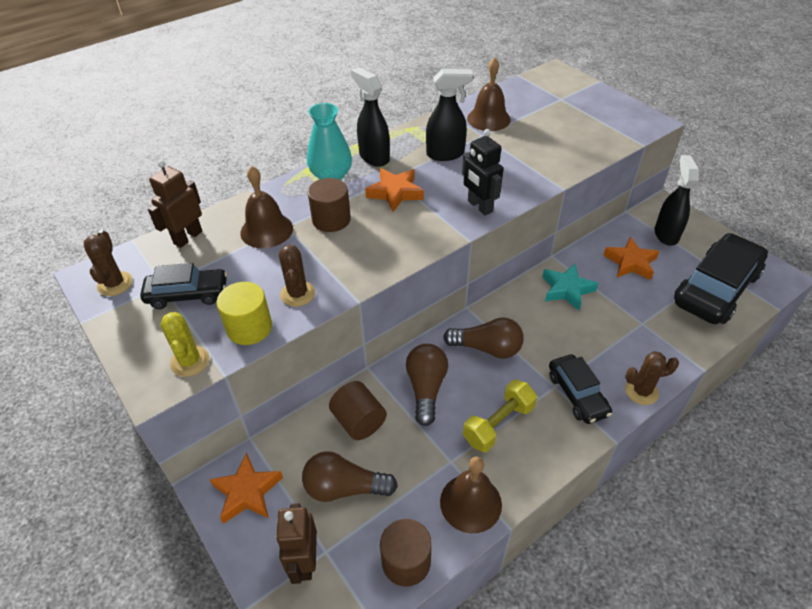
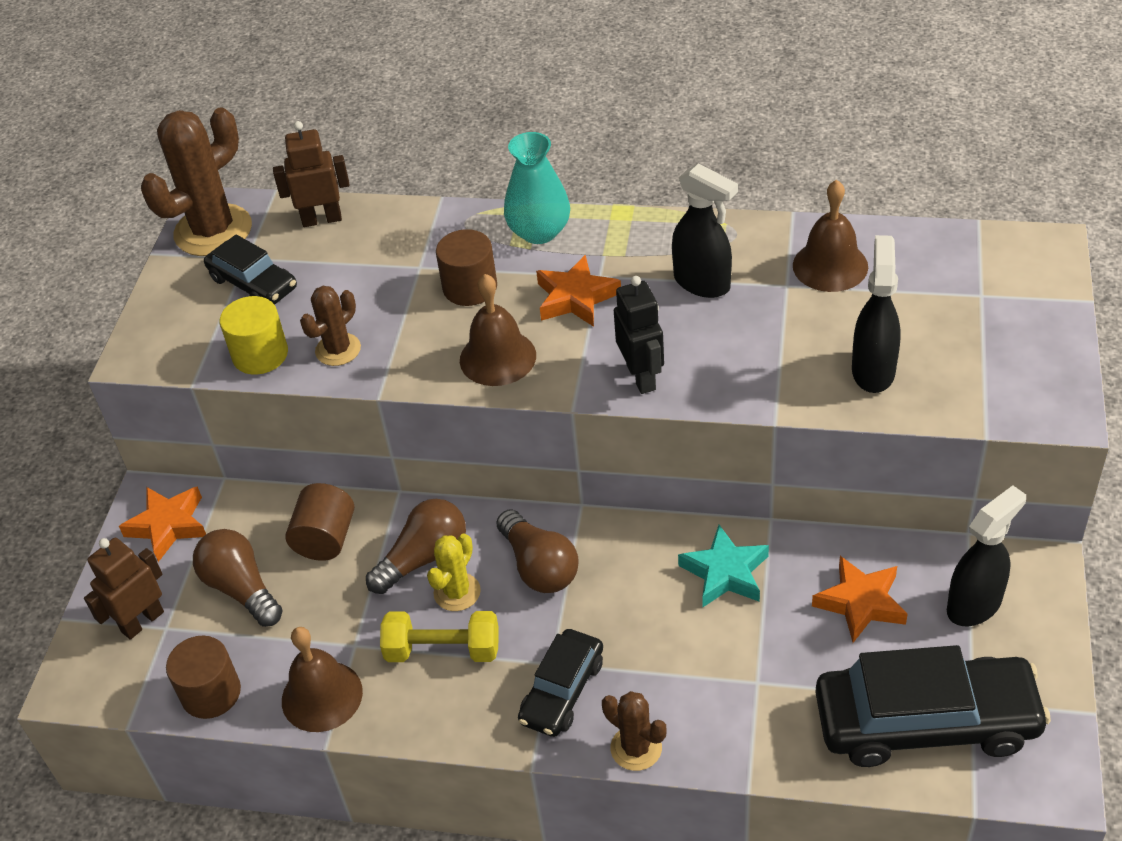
camera: 50 degrees right, 0 degrees up
(115, 284) = (213, 231): brown cactus -> brown cactus, size x1.87
(190, 361) = (182, 352): yellow cactus -> yellow cactus (457, 592)
(266, 230) = (397, 258): brown bell -> brown bell (497, 357)
(374, 157) = (615, 236): black spray bottle -> black spray bottle (873, 370)
(479, 206) = (641, 377): black robot -> black robot turned 150 degrees clockwise

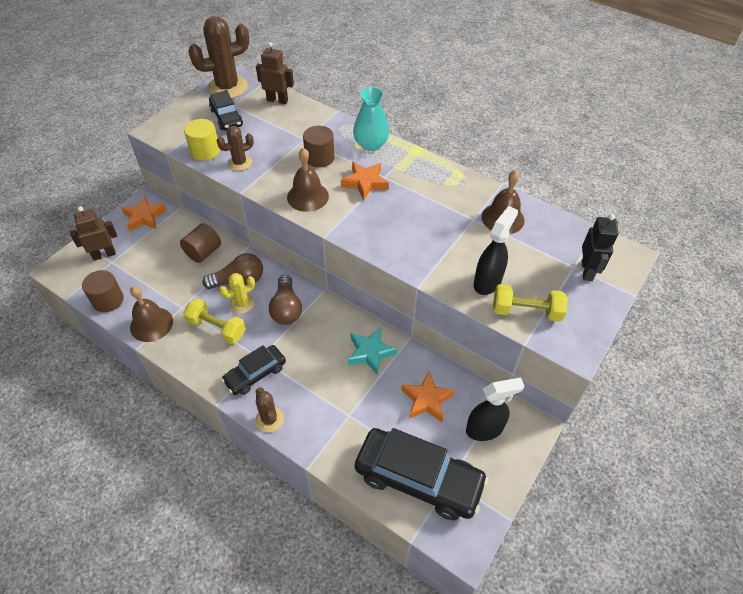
camera: 20 degrees right, 5 degrees up
(241, 588) = (153, 259): brown light bulb -> none
(641, 377) = (368, 235): black robot -> black robot (587, 271)
(702, 283) = (431, 201): black spray bottle -> none
(957, 389) = (526, 311): none -> yellow dumbbell

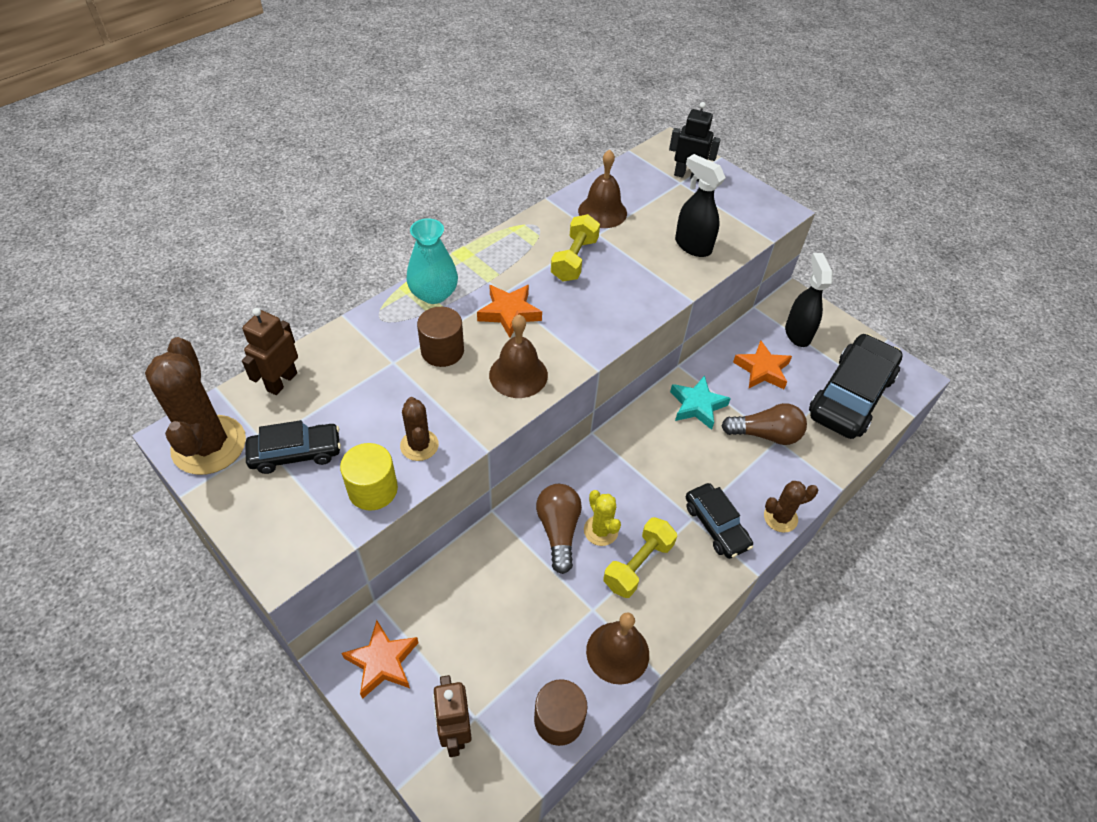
camera: 80 degrees left, 0 degrees up
(203, 252) = (491, 573): brown cylinder -> none
(286, 308) = (618, 480): brown light bulb -> brown light bulb (765, 434)
(526, 311) = (734, 229): yellow dumbbell -> yellow dumbbell (574, 259)

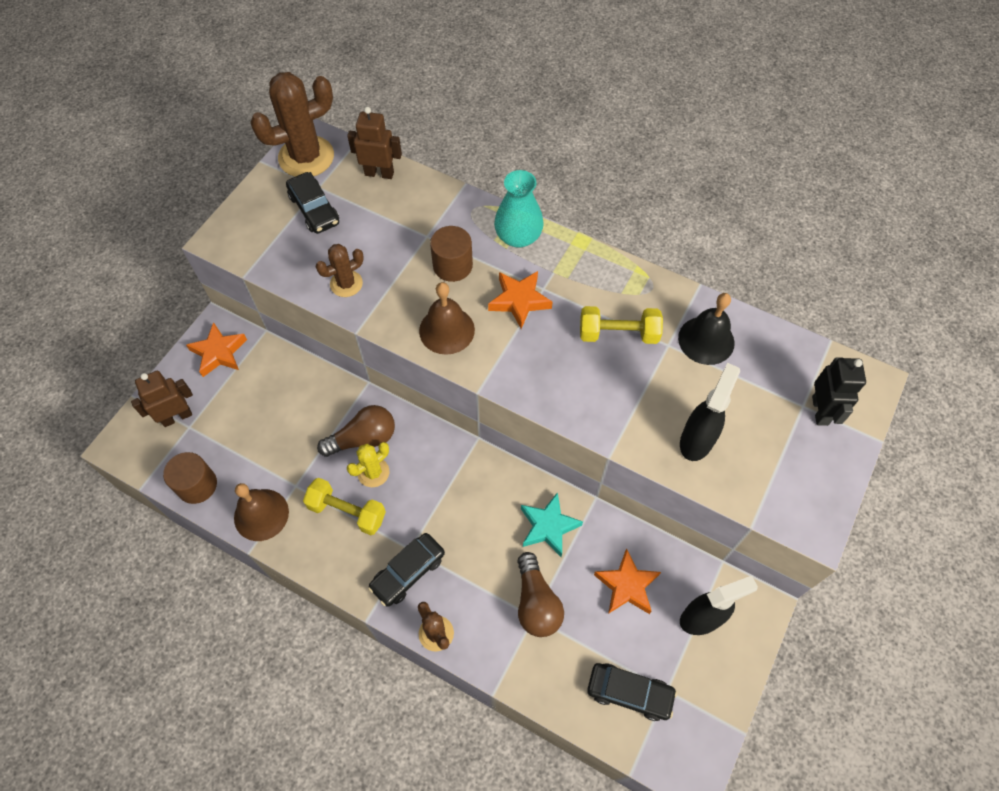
camera: 75 degrees right, 10 degrees up
(373, 489) = (295, 269): yellow cylinder -> none
(602, 212) = (706, 340): brown bell -> black bell
(850, 396) = (629, 693): black car -> black car, size x0.56

